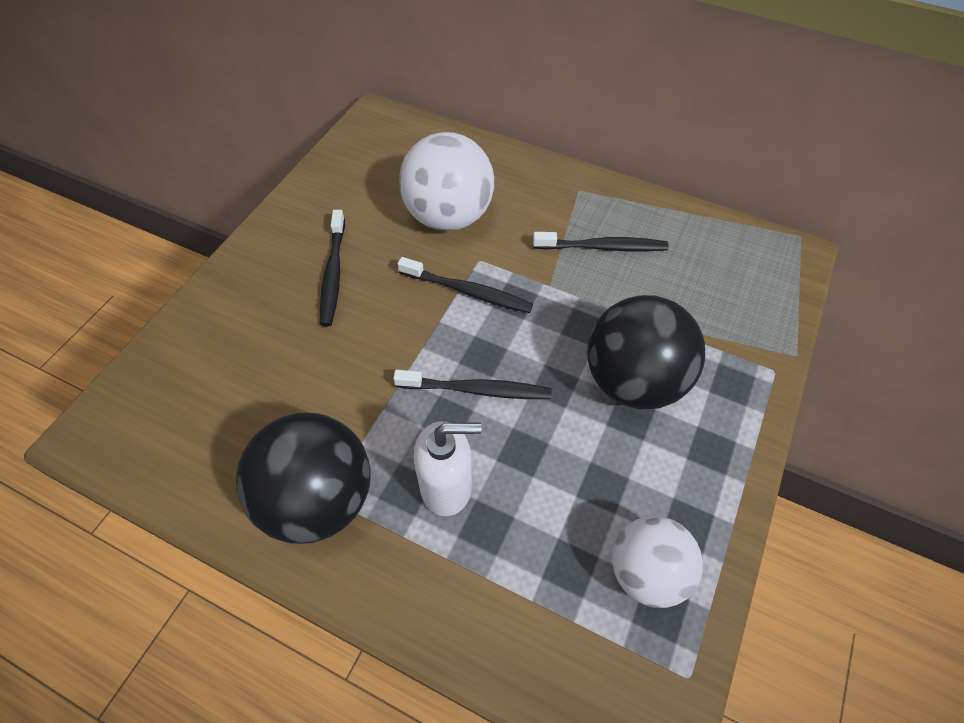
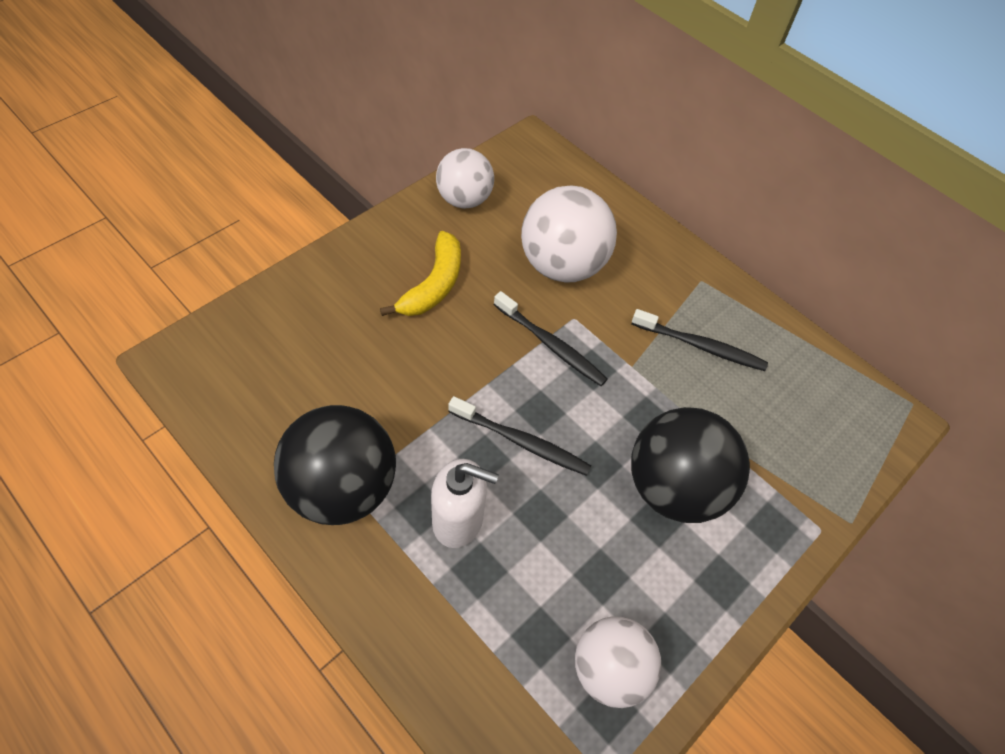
camera: 15 degrees right, 0 degrees up
(331, 186) = (464, 200): none -> white ball
(333, 273) = (434, 285): black toothbrush -> yellow banana

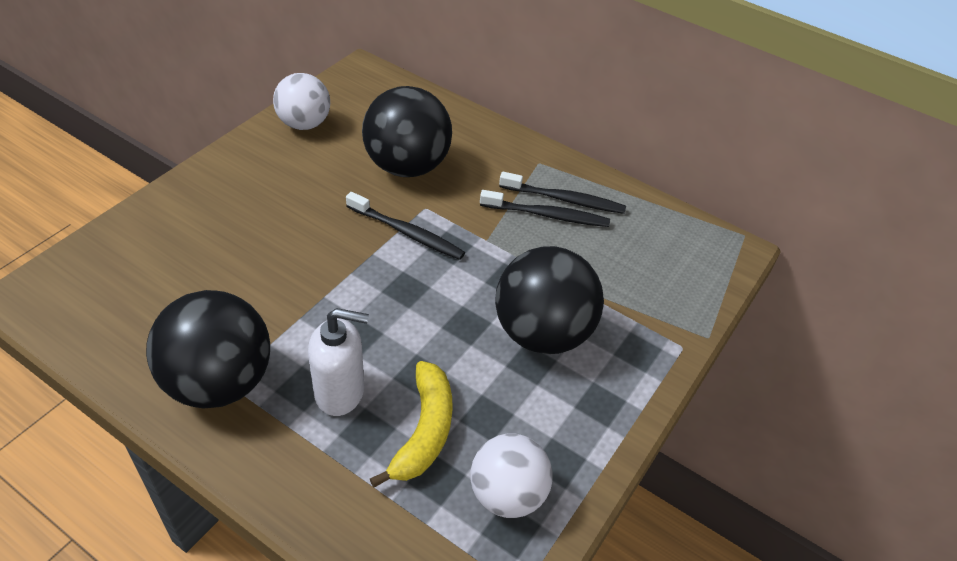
camera: 10 degrees left, 10 degrees down
(434, 285) = (285, 197): yellow banana -> yellow banana (424, 431)
(521, 441) = (391, 316): black toothbrush -> black toothbrush (564, 199)
(562, 265) = (407, 166): white ball -> black ball

